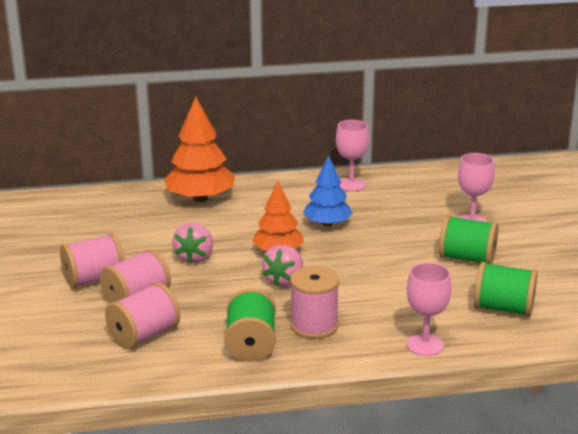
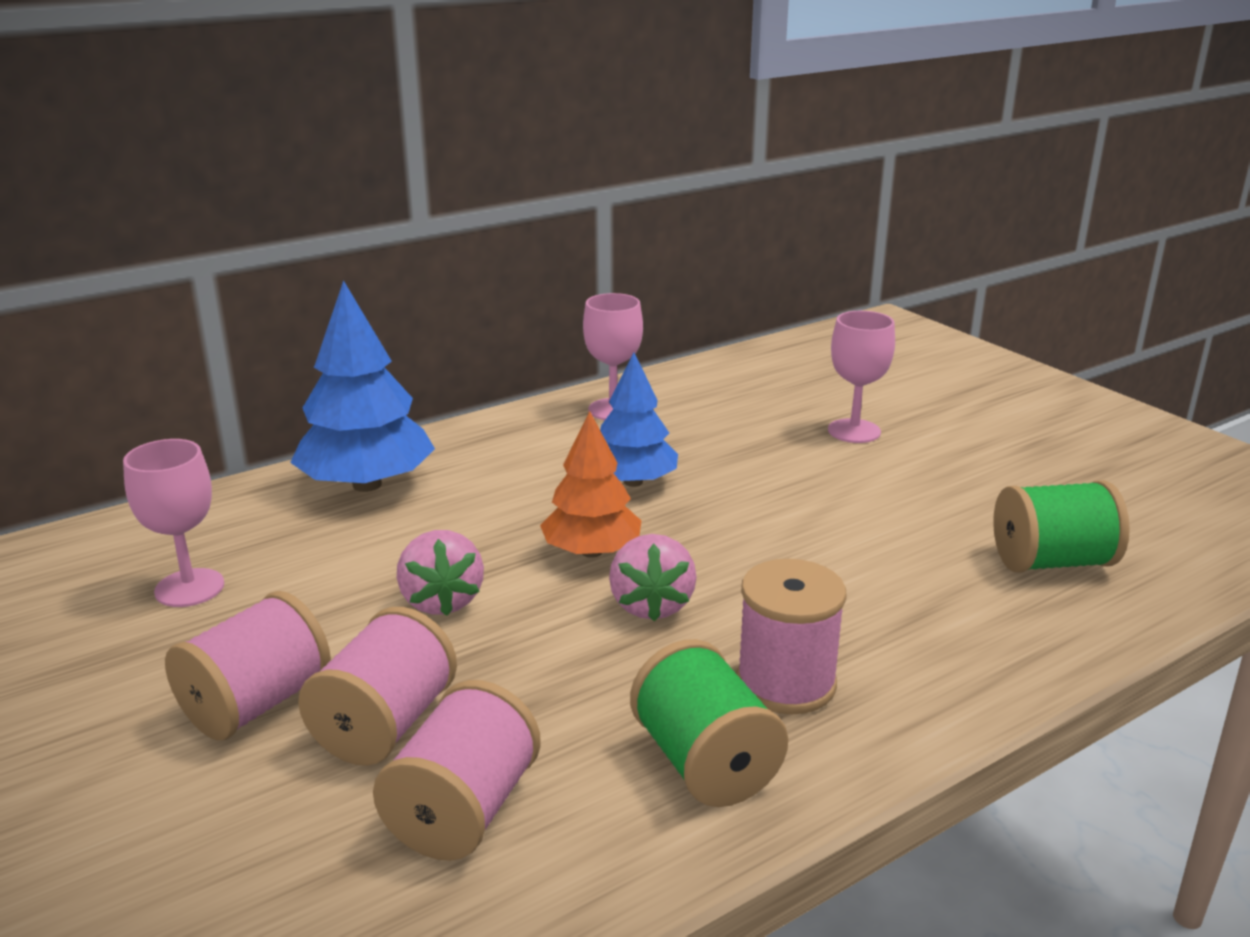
camera: 25 degrees left, 0 degrees up
(200, 198) = (367, 484): orange tree -> blue tree
(425, 345) = (1008, 665): pink goblet -> pink goblet (189, 588)
(467, 259) = (909, 491): green spool -> none

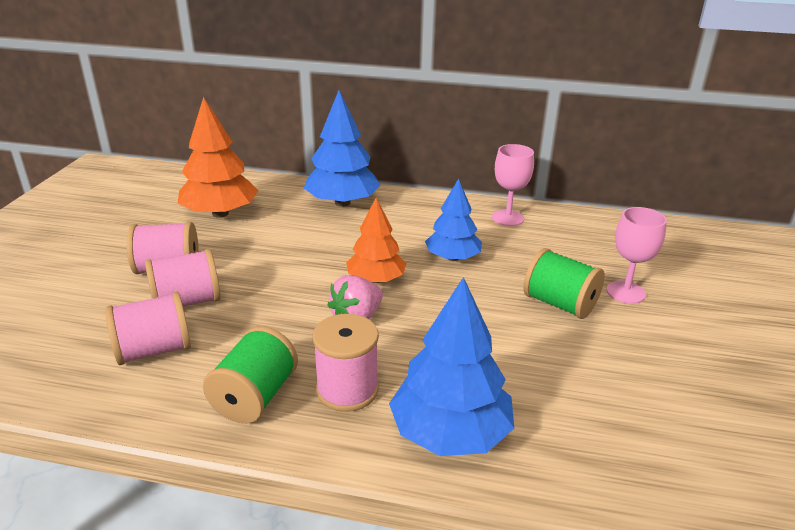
camera: 45 degrees right, 5 degrees up
(189, 588) = (220, 213): pink goblet -> orange tree
(441, 601) = (285, 266): pink strawberry -> none
(948, 652) = (450, 433): none -> blue tree
(1052, 562) = (609, 432): green spool -> green spool (560, 304)

